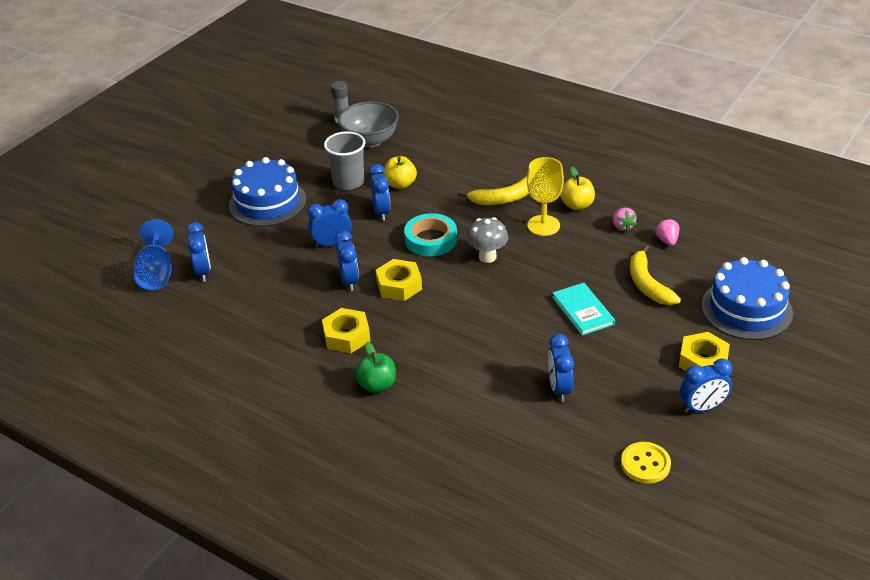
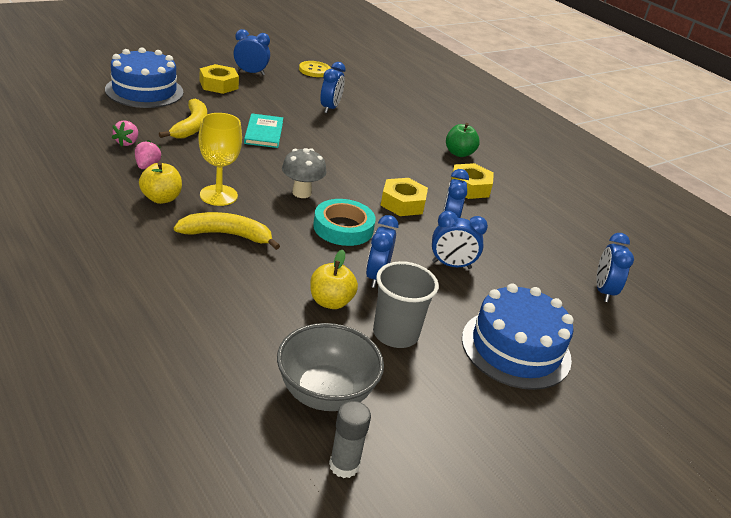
camera: 165 degrees left, 5 degrees down
(157, 274) = (658, 309): blue goblet -> none

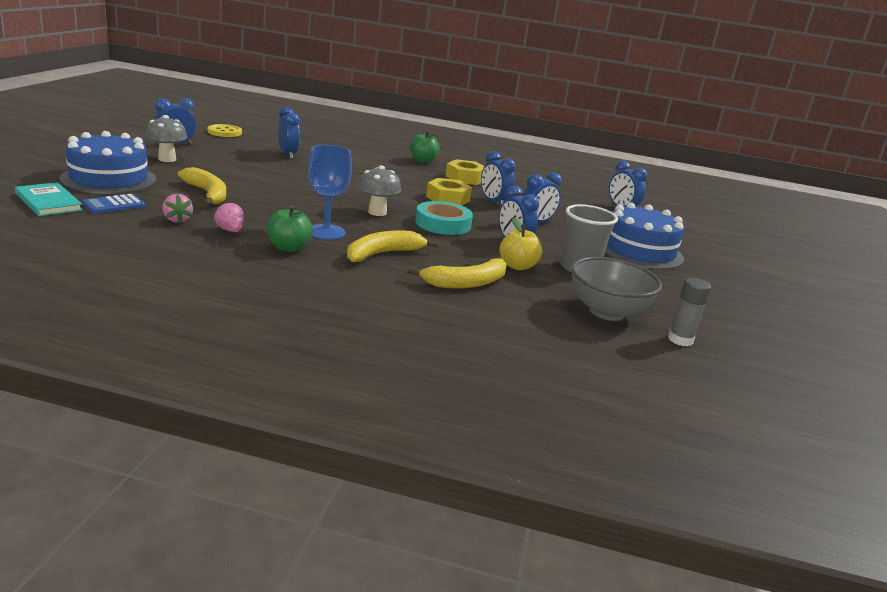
camera: 40 degrees left, 10 degrees down
(108, 115) = (113, 205): none -> blue calculator
(161, 198) = (289, 248): yellow apple -> green apple
(218, 195) = (326, 232): yellow goblet -> blue goblet
(219, 85) = (167, 159): yellow nut -> grey mushroom
(245, 295) = (466, 283): none -> yellow banana
(264, 133) = (273, 183): turquoise book -> turquoise book (48, 202)

